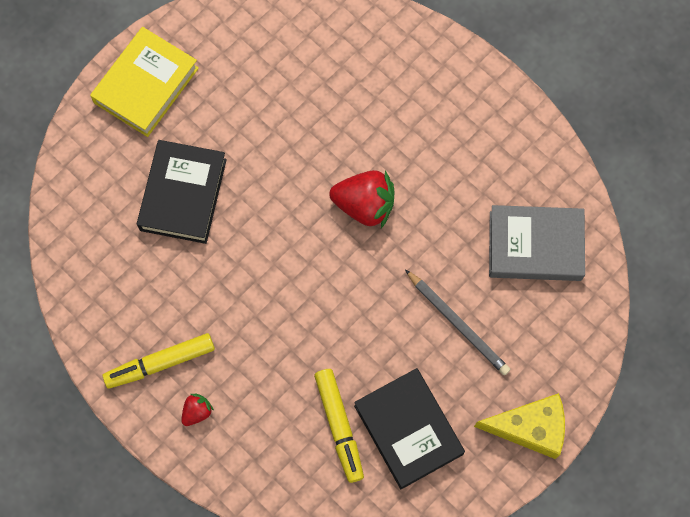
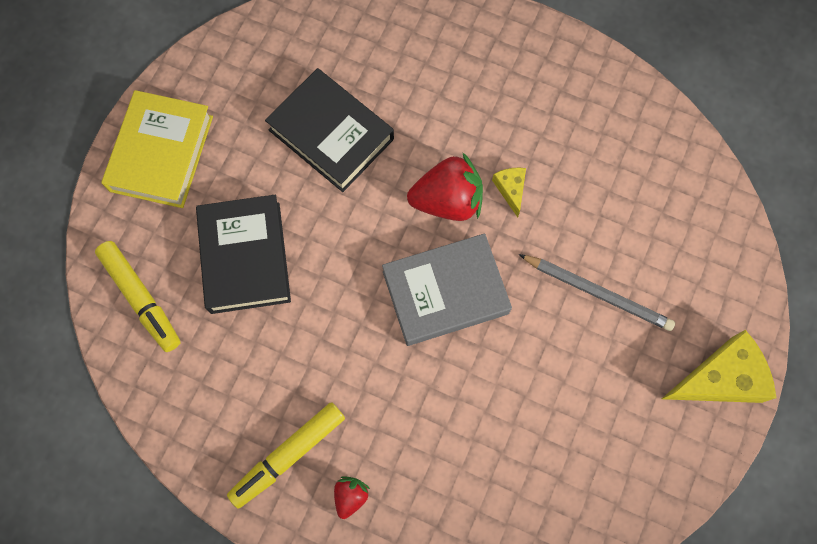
camera: 20 degrees left, 0 degrees up
(339, 426) = (516, 453): yellow marker -> yellow marker (141, 298)
(408, 430) = (592, 429): black book -> black book (331, 134)
(421, 214) = (510, 189): none -> yellow cheese
(535, 246) = (643, 182): grey book -> grey book (445, 292)

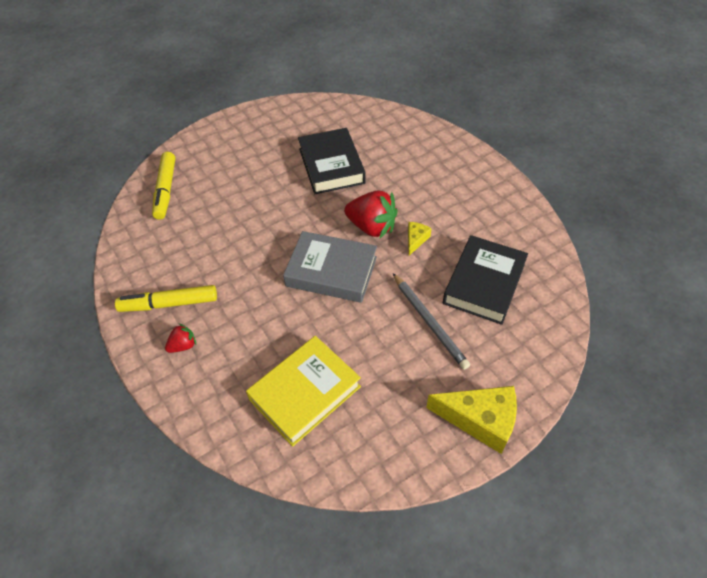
camera: 35 degrees right, 20 degrees down
(161, 153) = (235, 134): yellow book -> yellow book (305, 393)
(245, 257) = (235, 198): black book -> black book (484, 283)

